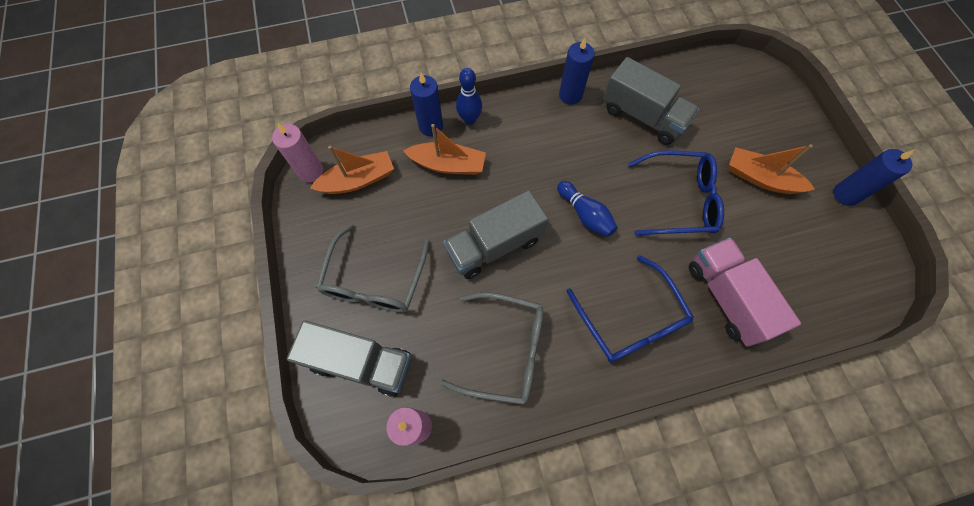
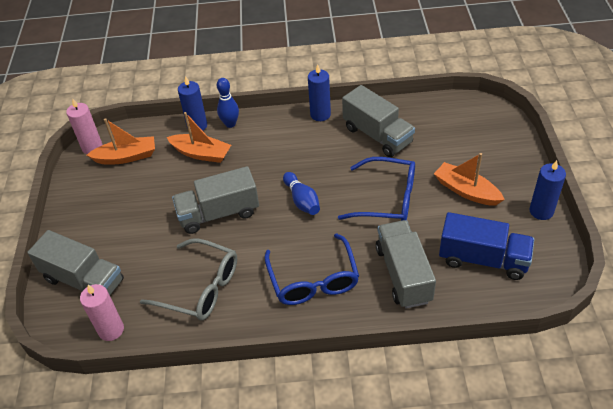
camera: 15 degrees right, 20 degrees down
(374, 280) = (114, 226): grey glasses -> none
(726, 297) = (403, 274): pink truck -> grey truck
(804, 265) = (483, 259): none -> blue truck

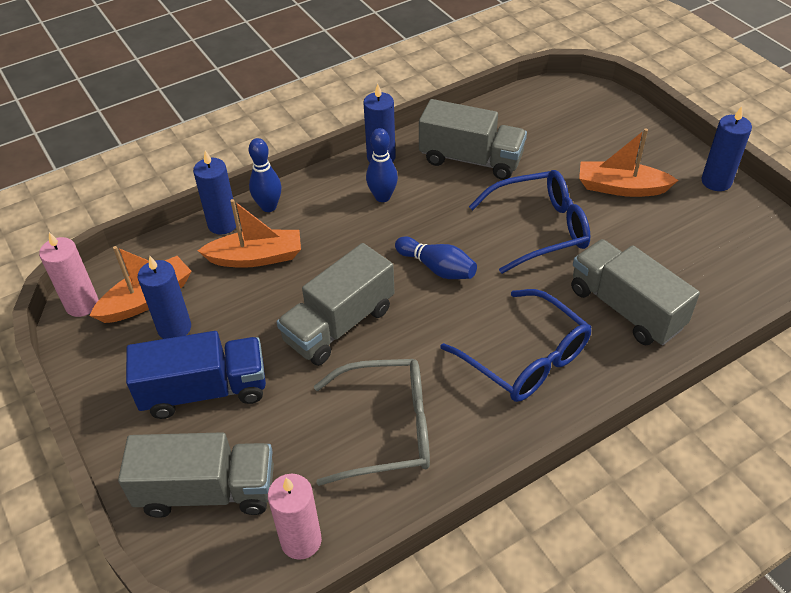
camera: 30 degrees left, 0 degrees up
(129, 180) = (174, 328): none -> blue candle
(302, 141) = (382, 197): none -> blue bowling pin
(483, 259) = (698, 256): blue truck -> blue truck (204, 391)

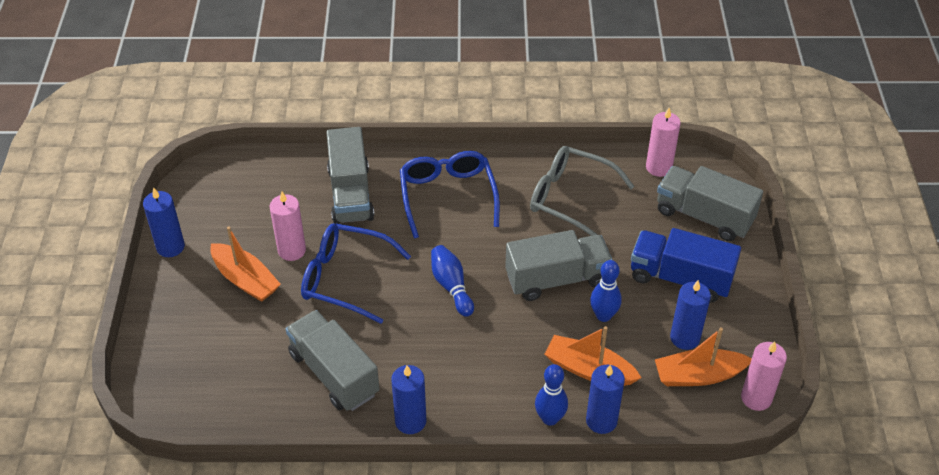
camera: 150 degrees left, 0 degrees up
(382, 197) = (443, 375): blue bowling pin -> blue bowling pin (603, 315)
(613, 228) = (292, 250): none -> pink candle

